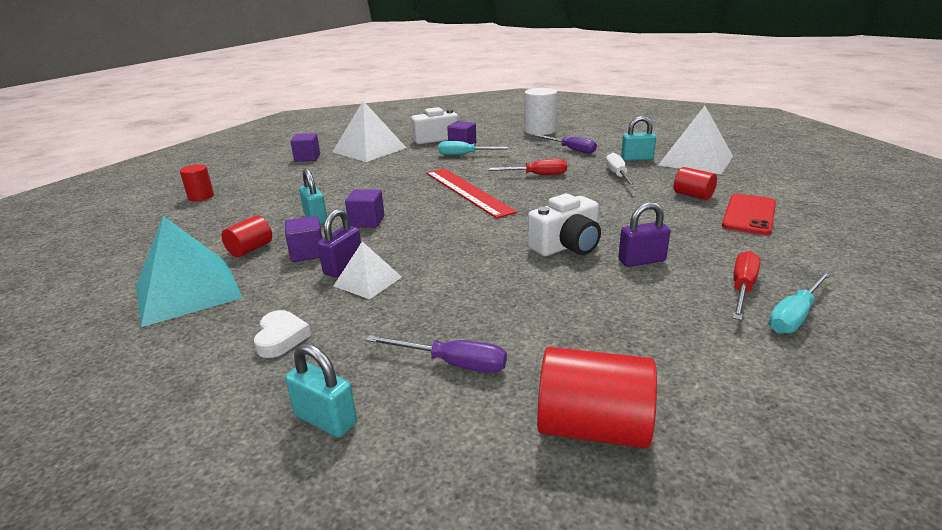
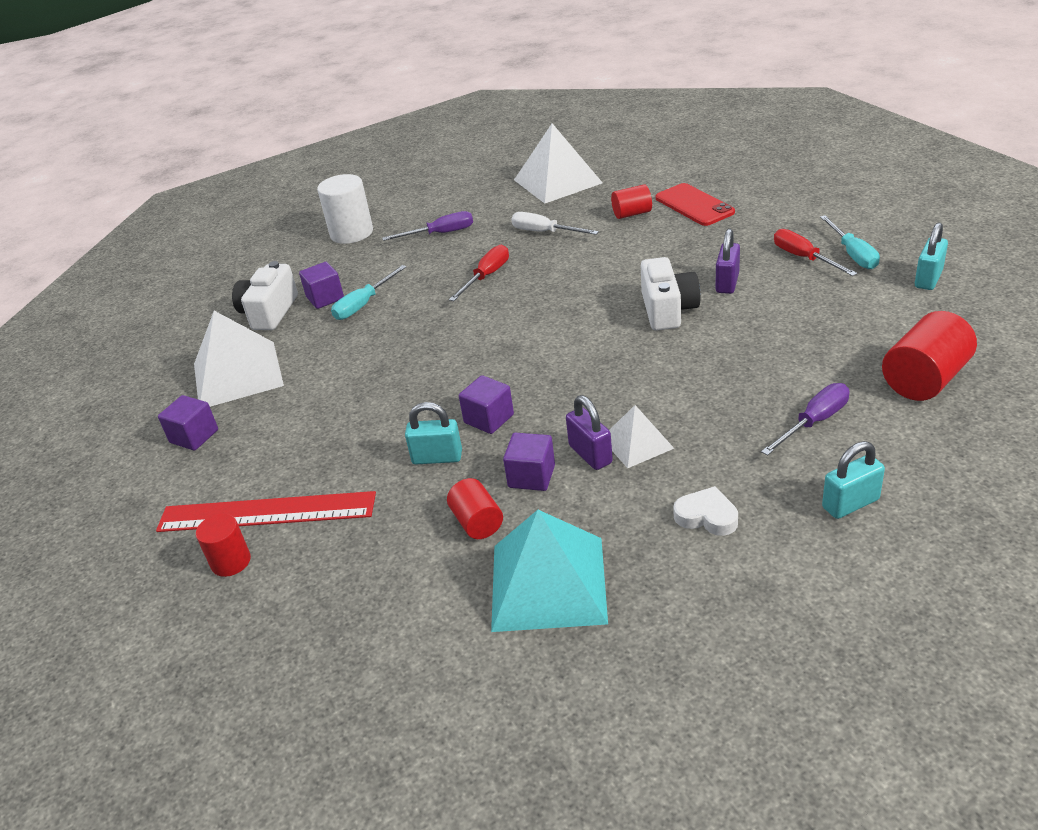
camera: 55 degrees left, 10 degrees up
(467, 191) = (480, 331): red ruler -> red ruler (266, 512)
(637, 159) = (515, 207): turquoise padlock -> turquoise padlock (928, 279)

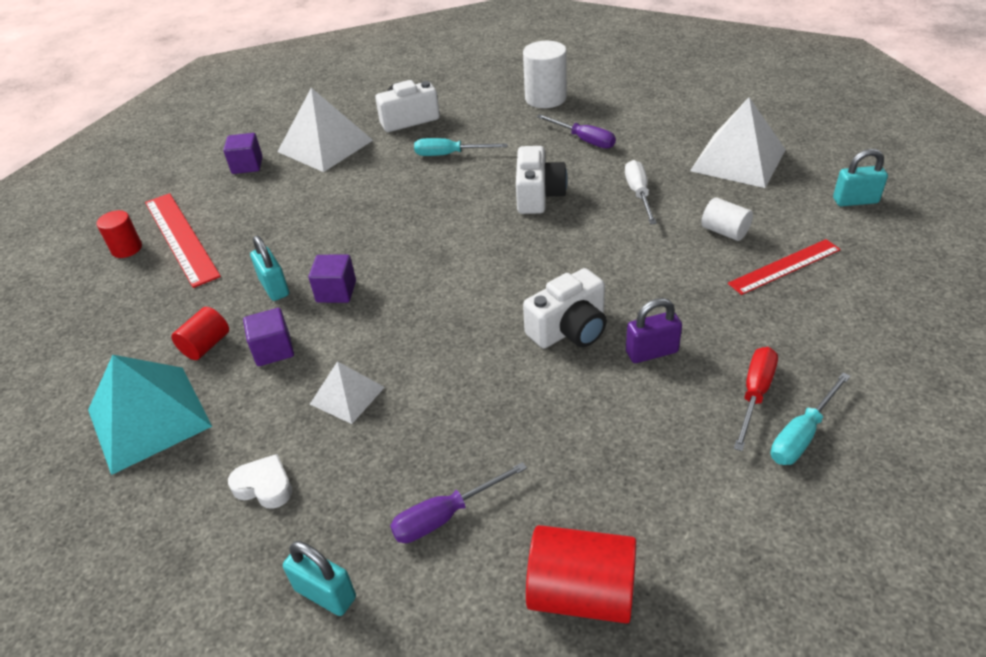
camera: 55 degrees right, 5 degrees up
(325, 298) = (445, 133): purple cube -> none
(486, 276) = (538, 195): red screwdriver -> white camera
(590, 454) = (317, 372): purple padlock -> none
(632, 214) = (724, 231): red cylinder -> white cylinder
(694, 205) = (784, 266): red phone -> red ruler
(706, 516) = (264, 486): white heart -> white heart turned 60 degrees counterclockwise
(814, 422) = (445, 516): purple screwdriver -> purple screwdriver turned 135 degrees clockwise
(928, 279) = (807, 528): turquoise padlock -> turquoise padlock (855, 201)

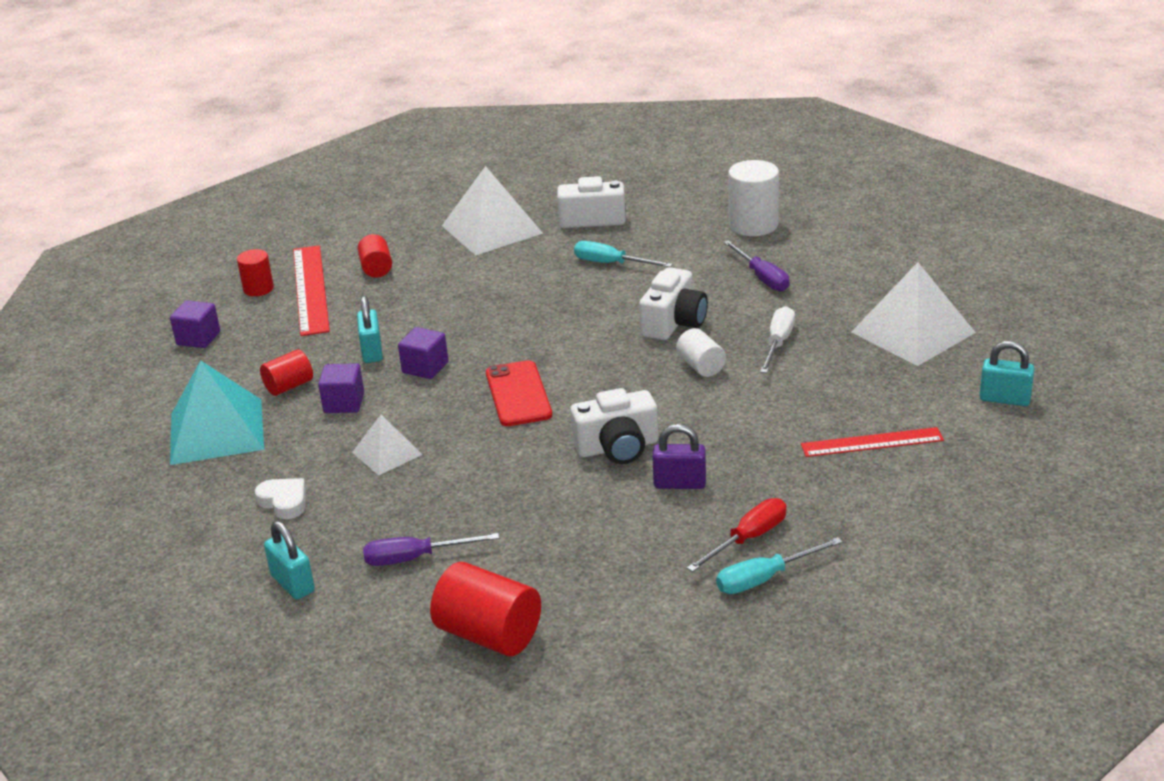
camera: 20 degrees right, 10 degrees down
(236, 204) = (376, 268): none -> red cylinder
(247, 165) = (405, 233): purple cube -> purple cube (198, 338)
(442, 297) = (518, 394): none -> red phone
(724, 231) = (838, 398): white cylinder -> white cylinder (701, 366)

